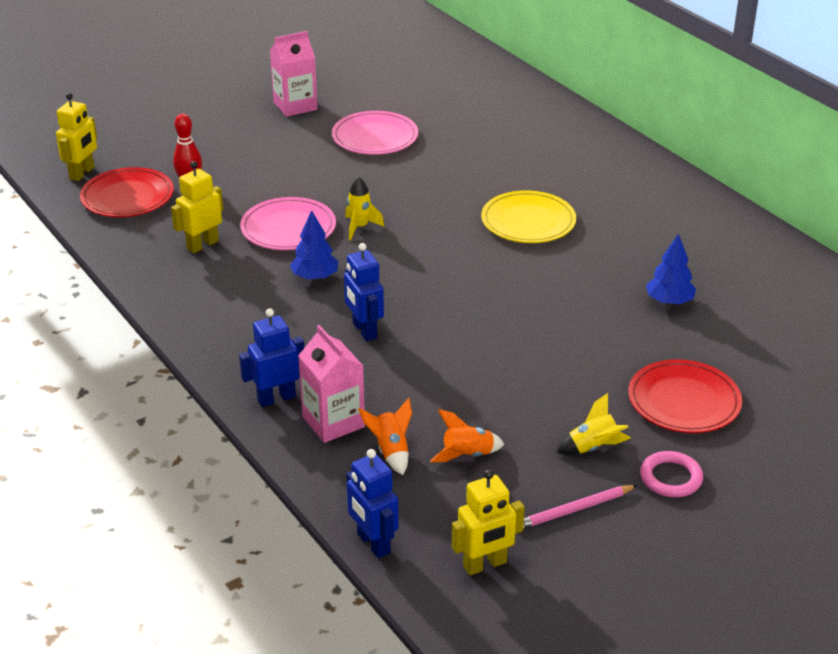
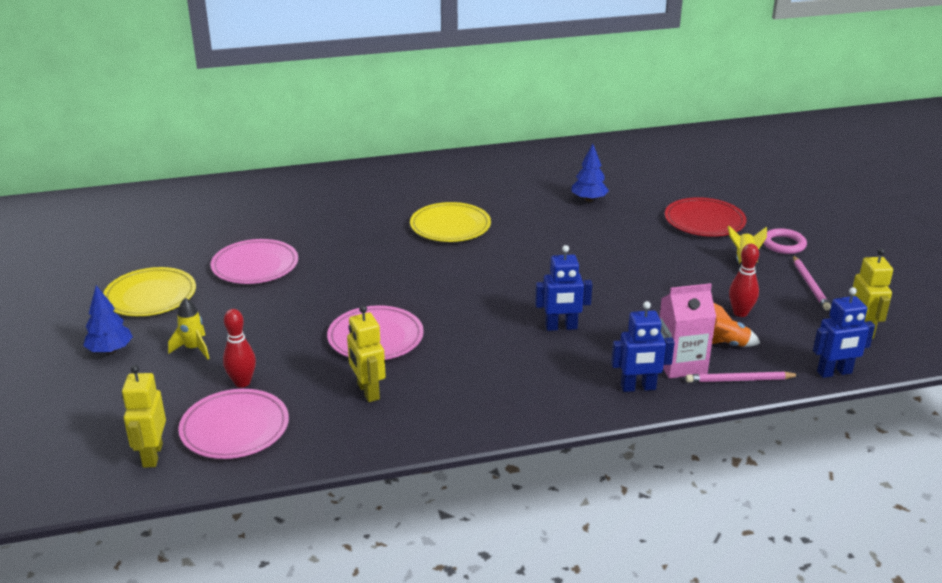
camera: 70 degrees left, 5 degrees down
(82, 173) = (152, 455): yellow robot -> yellow robot turned 135 degrees counterclockwise
(127, 197) = (235, 428): red plate -> pink plate
(276, 398) = (638, 388): blue robot -> blue robot turned 90 degrees counterclockwise
(295, 106) = (150, 296): pink carton -> yellow plate
(315, 277) = (466, 337): blue tree -> blue tree (110, 350)
(323, 468) = (740, 380): none -> pink pencil
(360, 227) = (402, 301): yellow rocket -> yellow rocket (193, 349)
(467, 455) = (740, 313): orange rocket -> red bowling pin

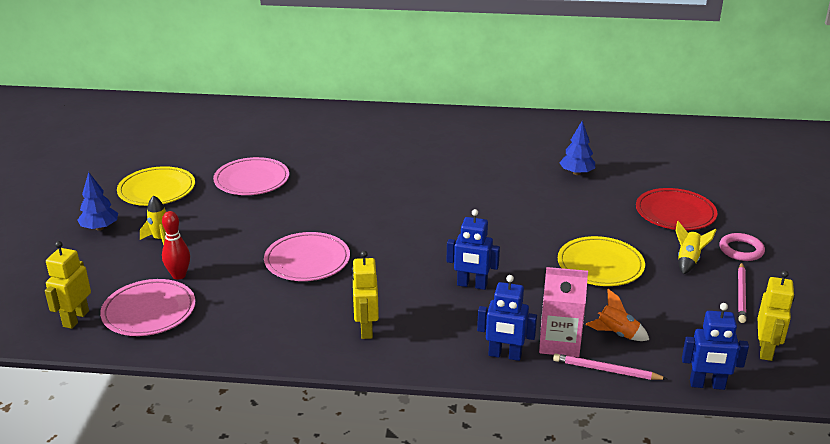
camera: 20 degrees right, 0 degrees up
(368, 391) = (270, 305): yellow robot -> yellow robot (366, 329)
(450, 226) = (434, 175): yellow plate -> yellow plate (600, 265)
(740, 313) = (651, 307): red bowling pin -> none

